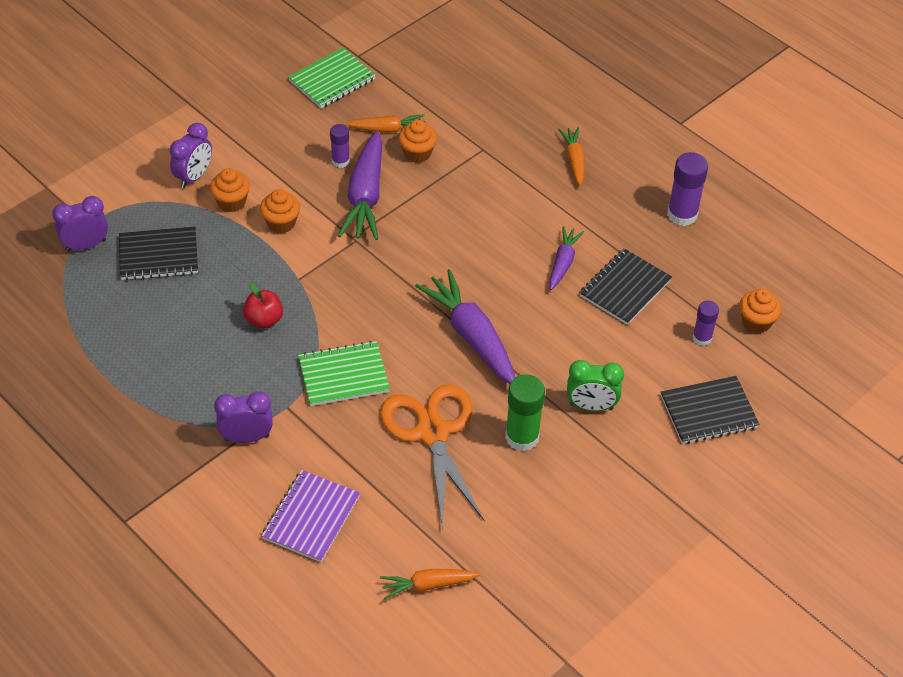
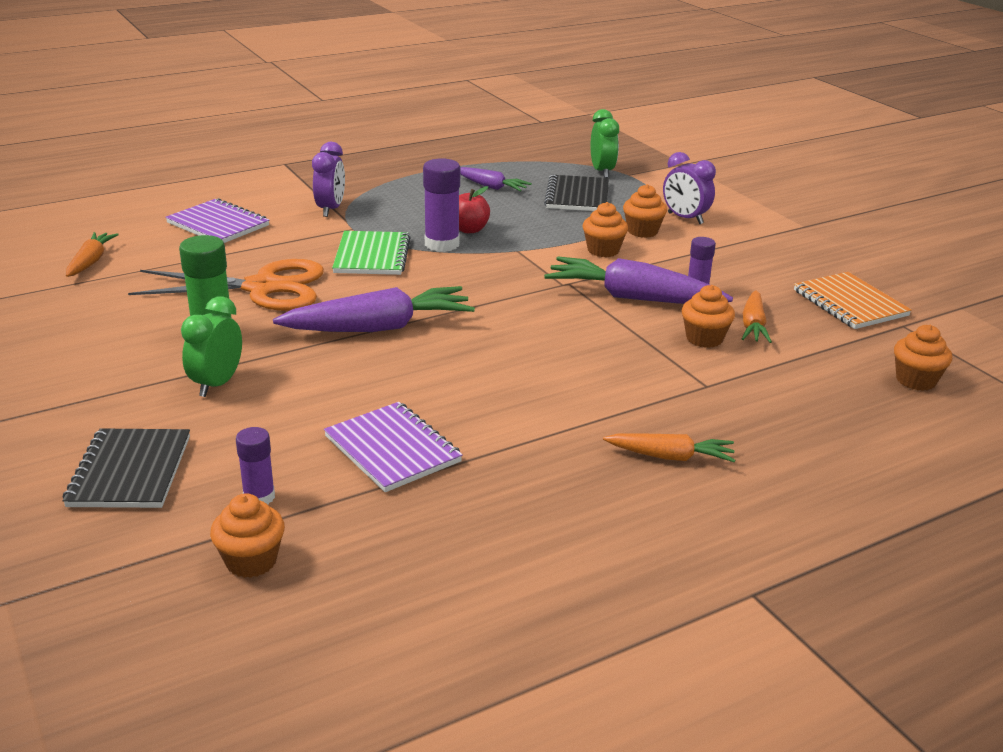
camera: 105 degrees right, 20 degrees down
(86, 245) = (602, 171): purple clock -> green clock
(332, 80) = (850, 303): green notebook -> orange notebook
(435, 54) = (916, 380): none -> orange cupcake
(563, 263) = (465, 409): purple carrot -> purple carrot (491, 187)
(625, 288) = (392, 449): black notebook -> purple notebook
(682, 215) = (519, 539): purple glue stick -> purple glue stick (442, 244)

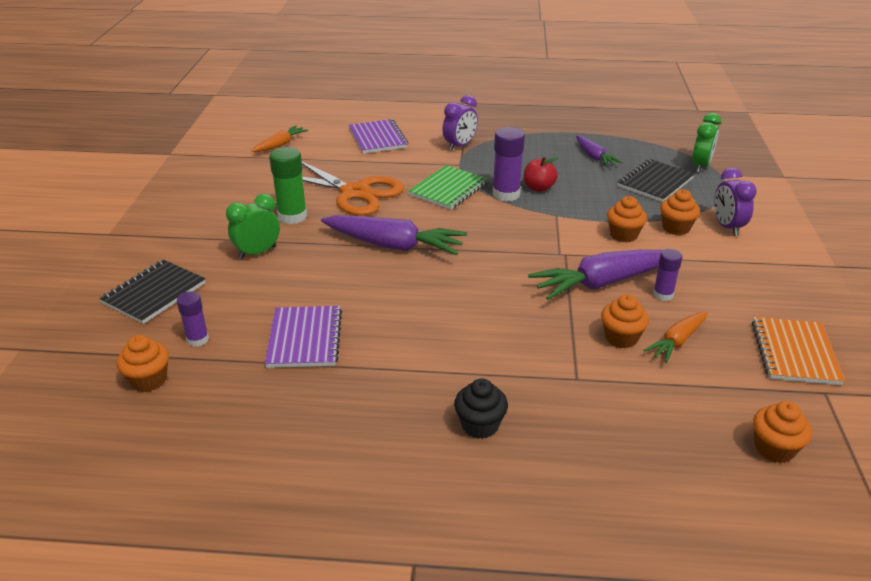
camera: 35 degrees right, 5 degrees up
(633, 298) = (602, 283): purple carrot -> purple carrot turned 75 degrees counterclockwise
(670, 457) = (480, 425): orange carrot -> black cupcake

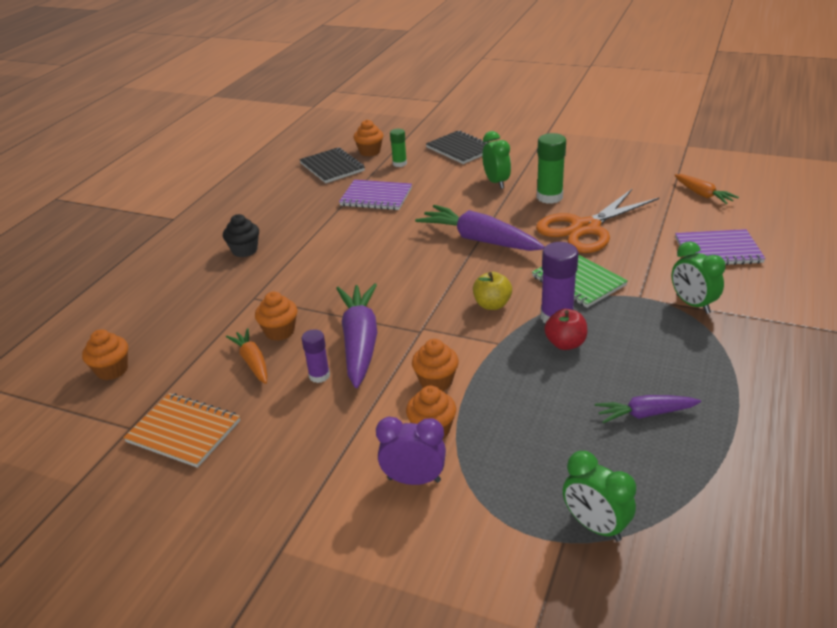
camera: 110 degrees right, 0 degrees up
(197, 339) = (399, 163): purple glue stick -> green glue stick
(394, 246) = (479, 240): purple carrot -> purple carrot turned 90 degrees clockwise
(460, 146) = (692, 304): purple clock -> green clock
(504, 224) = (492, 305): none -> yellow apple
(655, 182) = (554, 452): black notebook -> black notebook (332, 167)

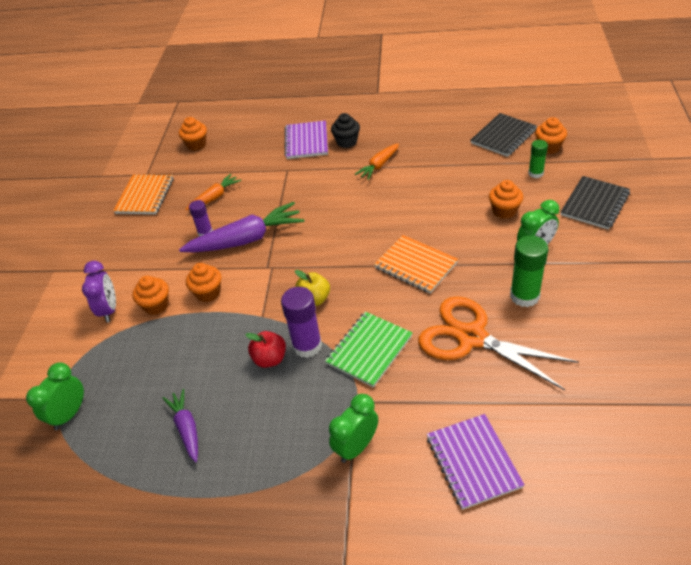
camera: 75 degrees right, 10 degrees up
(280, 331) = (250, 197): orange cupcake -> orange cupcake (504, 211)
(376, 197) = (462, 179): purple notebook -> purple notebook (306, 141)
(479, 240) = (416, 265): purple carrot -> orange notebook
(702, 195) = (606, 435): orange carrot -> orange carrot (379, 166)

